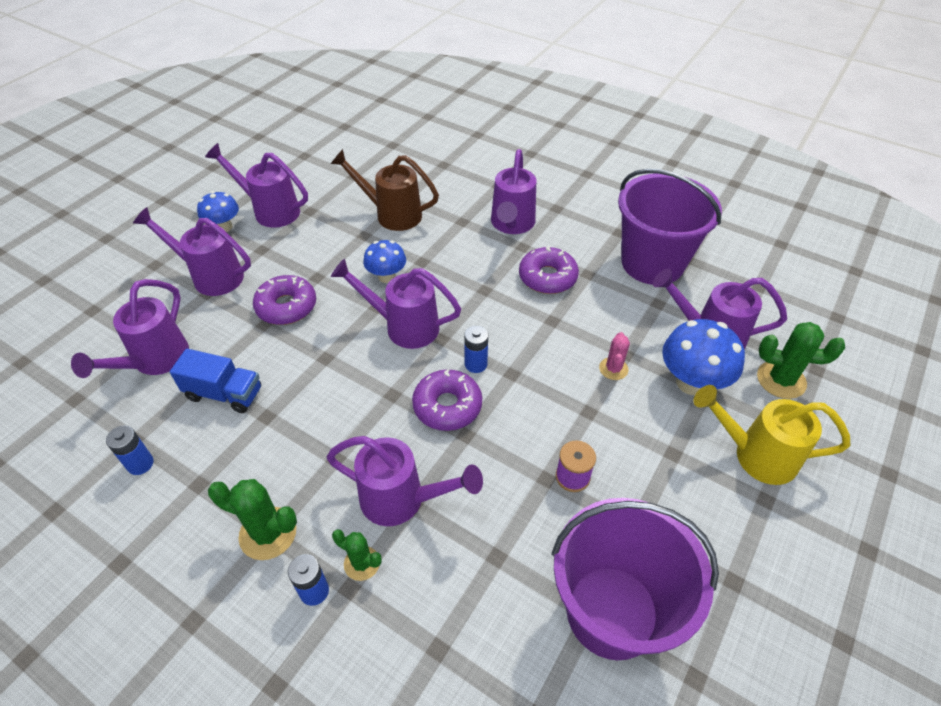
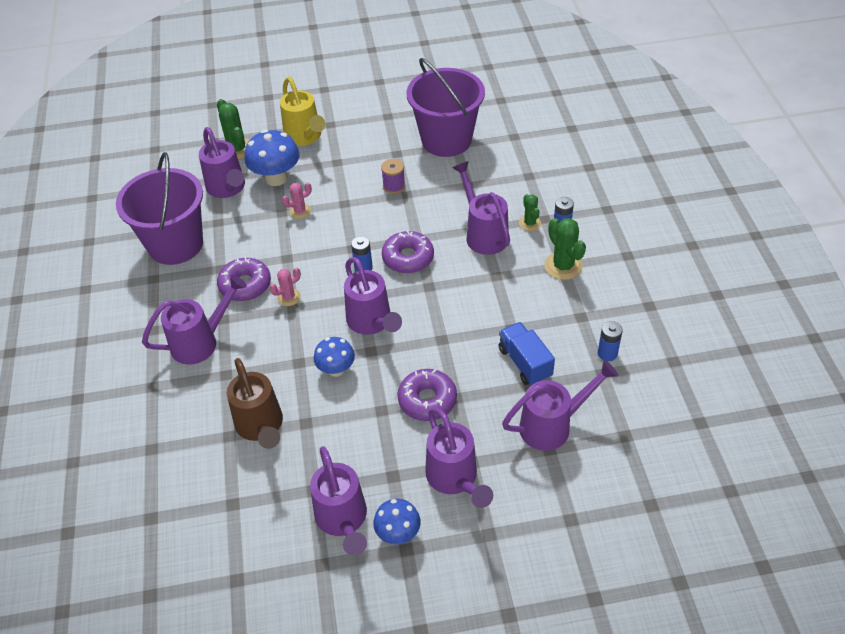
camera: 130 degrees left, 0 degrees up
(500, 294) = (289, 297): none -> pink cactus

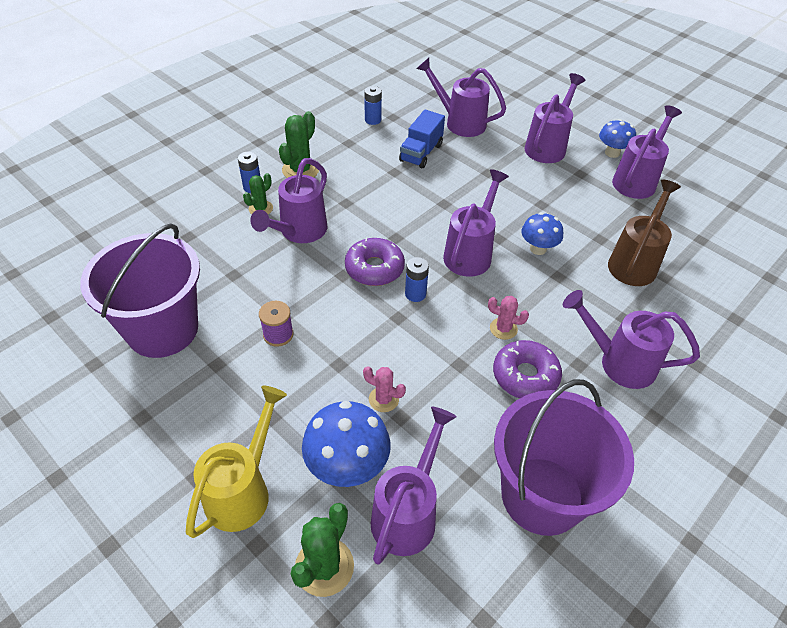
camera: 130 degrees left, 0 degrees up
(427, 400) = (506, 185): purple donut -> none

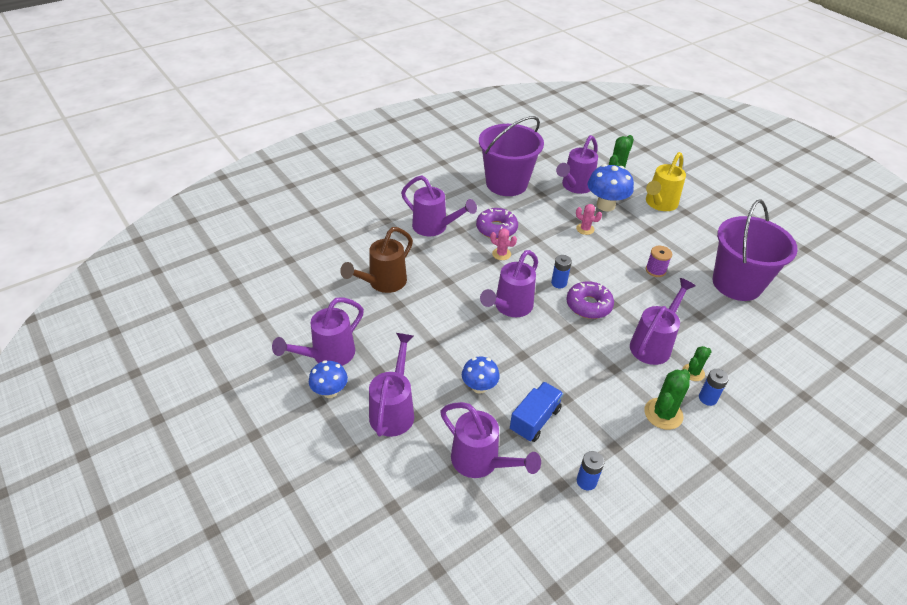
camera: 170 degrees left, 5 degrees down
(538, 248) = (454, 303): blue mushroom -> blue mushroom (479, 387)
(548, 146) = (394, 410): purple watering can -> purple watering can turned 150 degrees clockwise

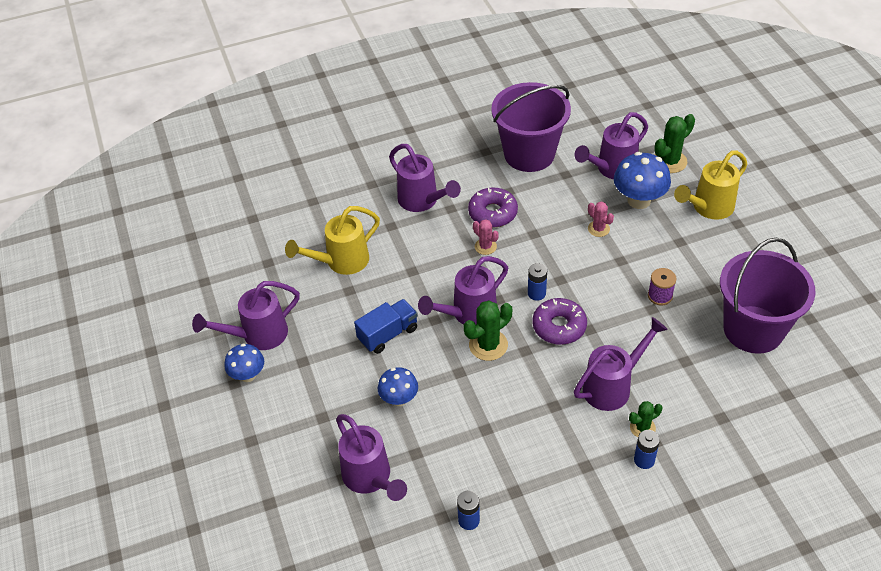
camera: 20 degrees right, 5 degrees up
(383, 283) = (341, 262): brown watering can -> yellow watering can
(394, 410) = (303, 407): purple watering can -> none
(535, 420) = (443, 446): blue truck -> blue truck (388, 334)
(663, 414) = (585, 467): green cactus -> green cactus (488, 345)

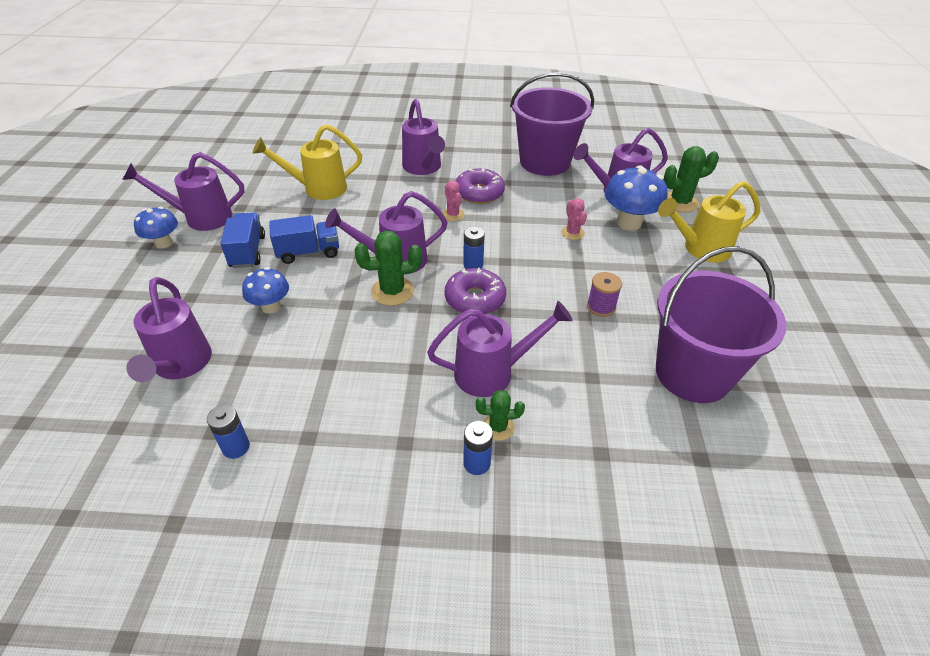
camera: 20 degrees right, 5 degrees down
(333, 354) = (247, 251): none -> blue truck

